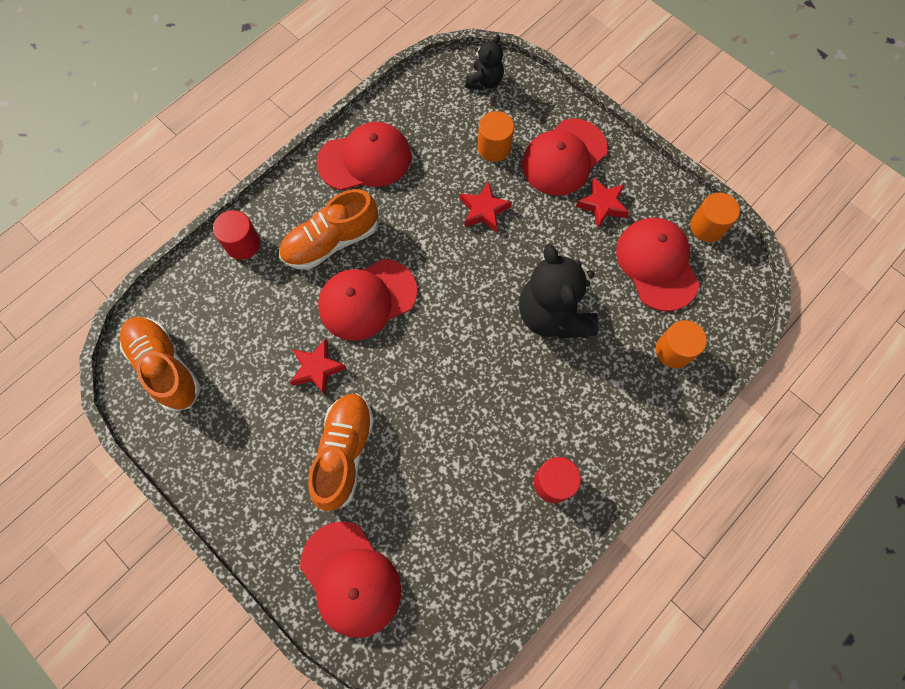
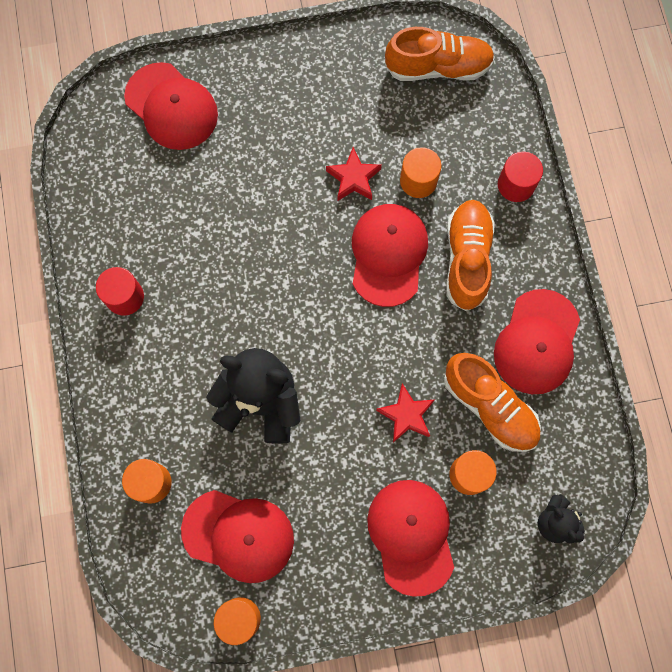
camera: 125 degrees right, 5 degrees up
(286, 317) = (418, 181): none -> orange cylinder
(344, 452) = (268, 158): orange shoe -> orange shoe (490, 407)
(350, 579) = (171, 107): red cap -> red cap turned 135 degrees counterclockwise
(602, 205) = (334, 533): red star -> none

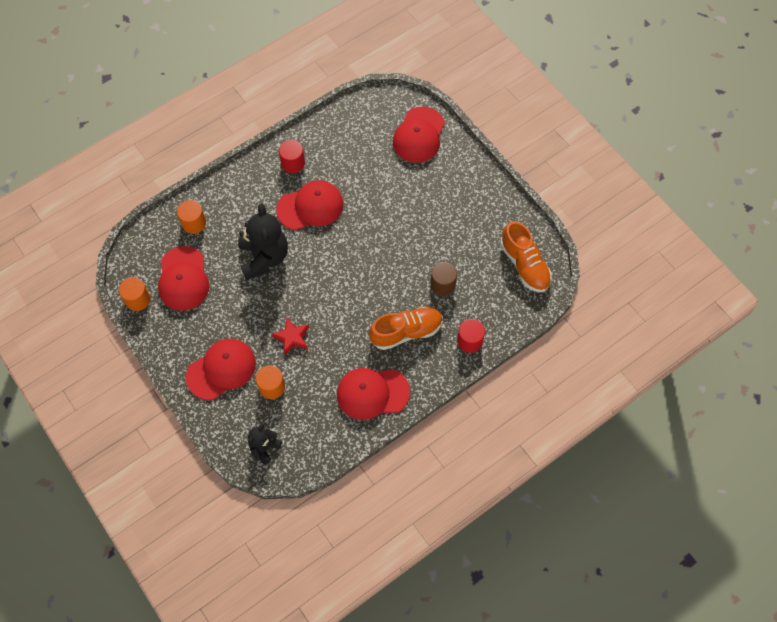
camera: 65 degrees right, 10 degrees down
(353, 178) = (425, 248): red star -> none
(388, 255) = (386, 287): red cap -> red cap (310, 207)
(418, 181) = (442, 284): orange cylinder -> brown cylinder
(490, 407) = (319, 382): orange shoe -> none

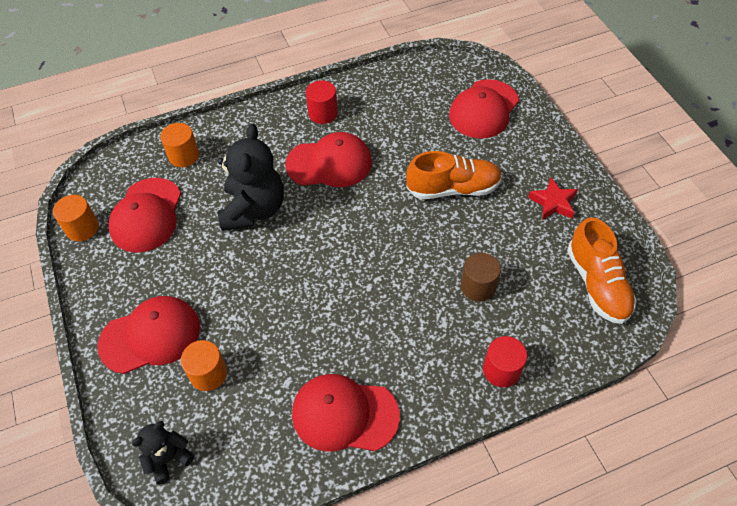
camera: 15 degrees right, 10 degrees down
(292, 337) = (257, 314): red star -> red star (553, 203)
(406, 332) = (413, 339): orange shoe -> orange shoe (453, 188)

